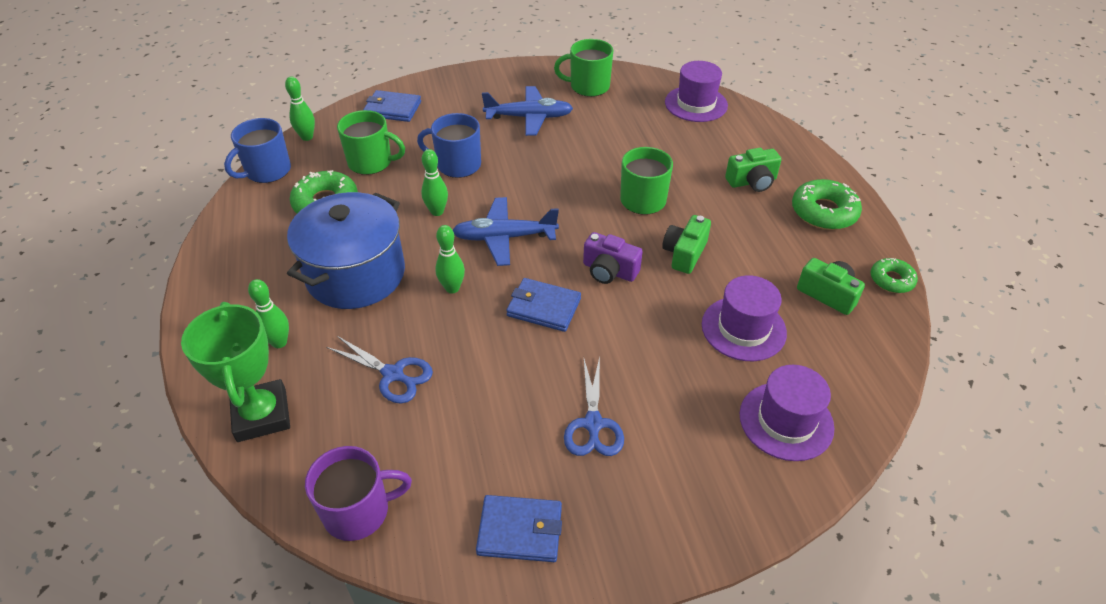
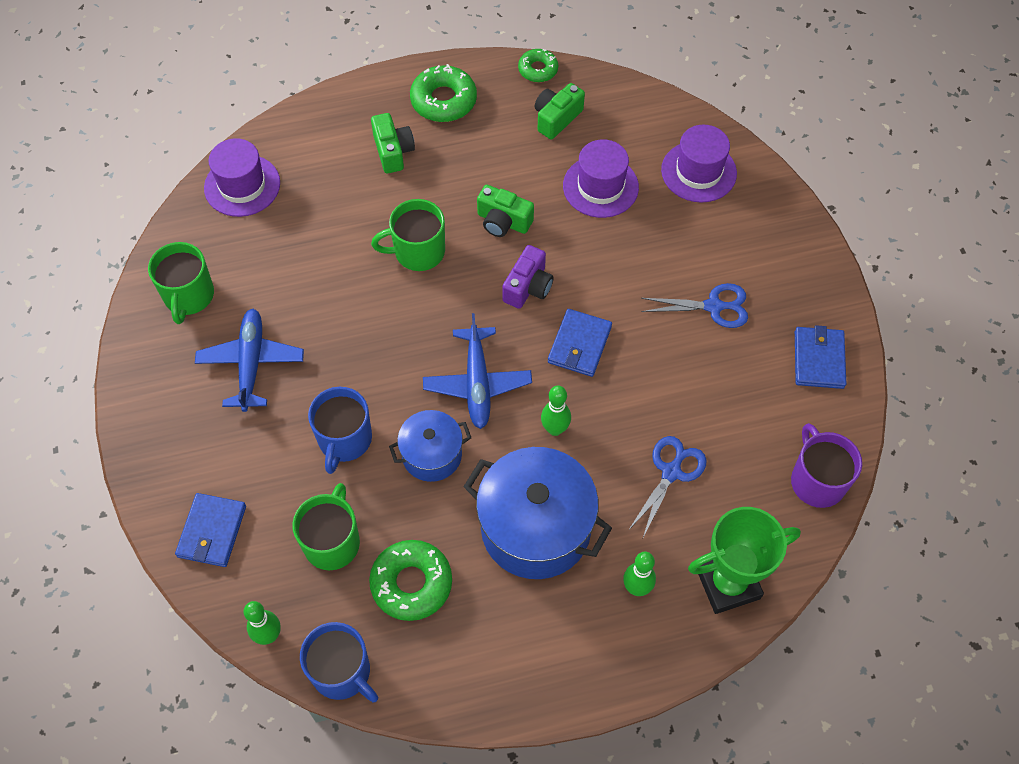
camera: 90 degrees left, 15 degrees up
(437, 212) = (432, 455): green bowling pin -> blue pot

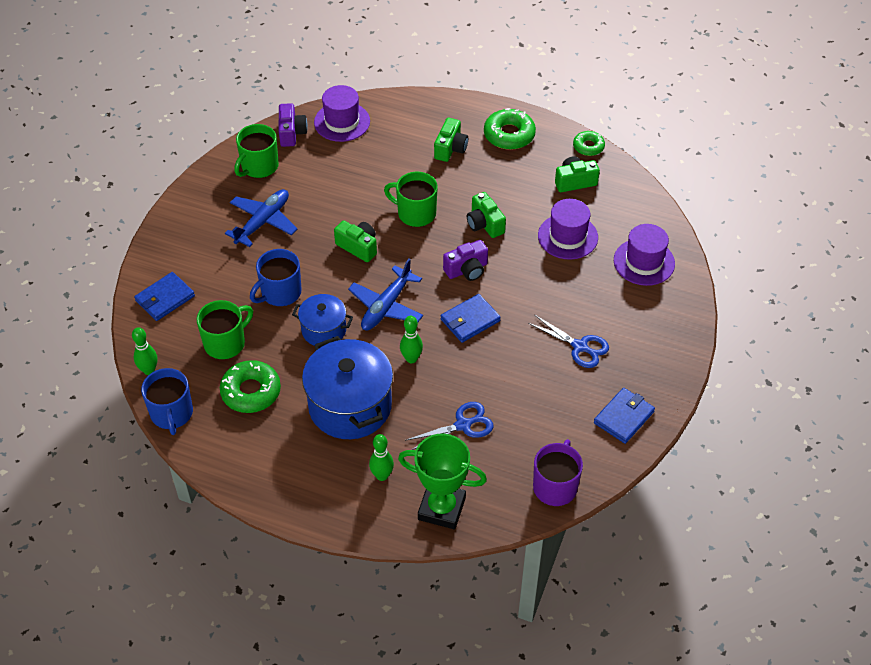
camera: 35 degrees right, 10 degrees down
(193, 232) = (291, 133): none -> purple camera
(387, 330) = (358, 247): none -> green camera

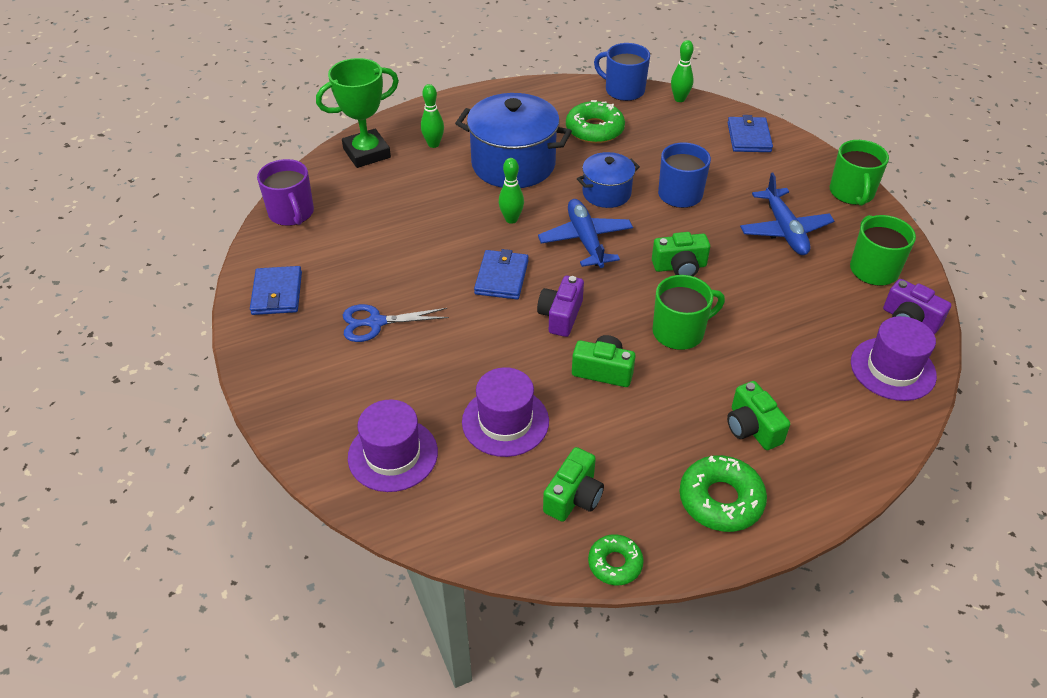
camera: 135 degrees right, 5 degrees down
(226, 343) = (660, 142): green mug -> green mug (851, 193)
(463, 425) = (411, 205): blue scissors -> none

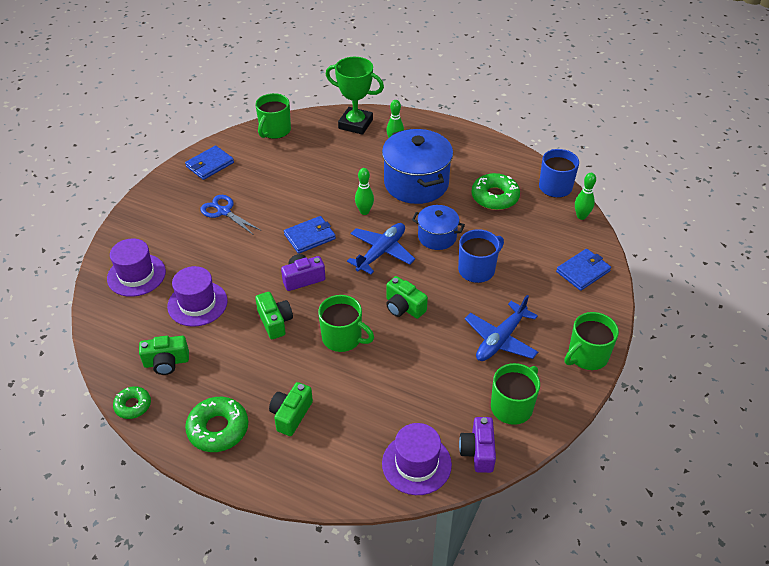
camera: 50 degrees right, 0 degrees up
(291, 213) = (274, 131): purple mug -> green mug

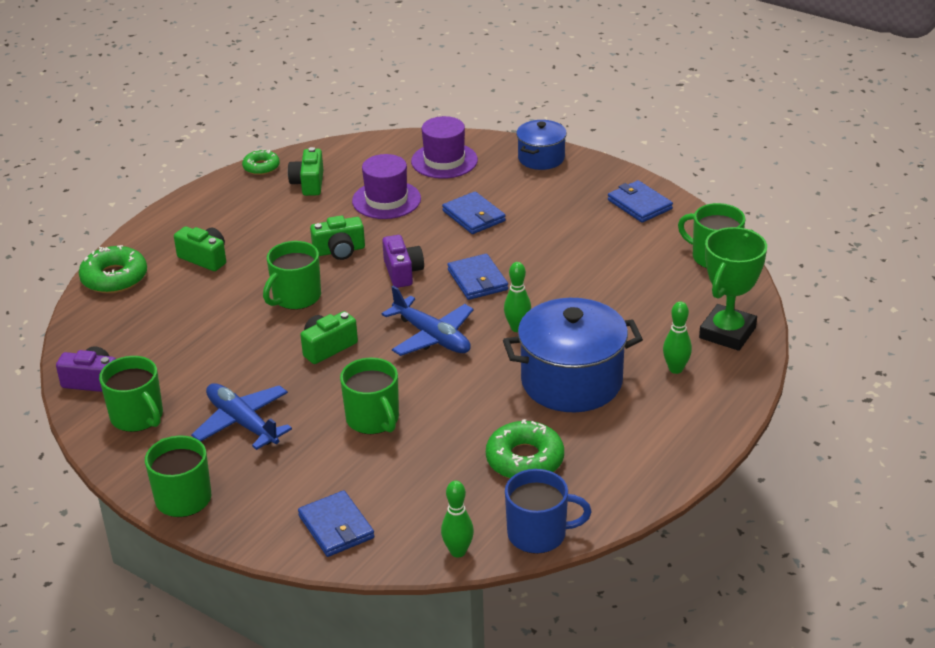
camera: 100 degrees right, 10 degrees down
(218, 429) = (209, 215): green donut -> green donut (114, 278)
(223, 248) = (473, 216): none -> blue wallet
(224, 211) = (541, 216): blue scissors -> none
(416, 464) = (101, 336): purple hat -> none
(437, 237) = (449, 389): blue pot -> blue pot (541, 158)
(477, 269) = (373, 419): blue mug -> green mug

